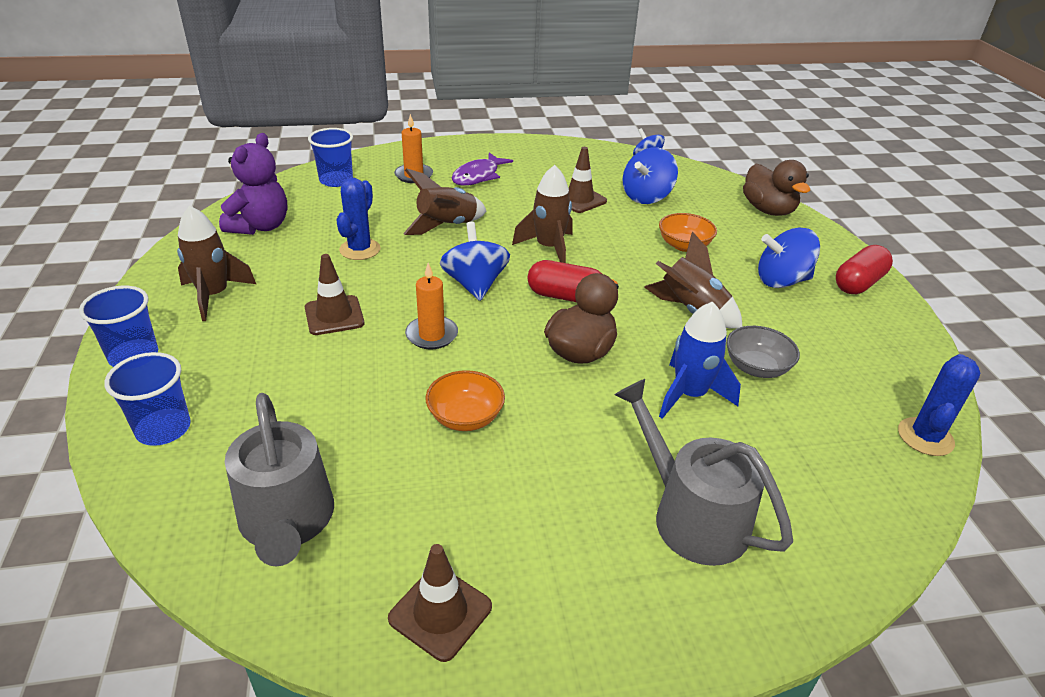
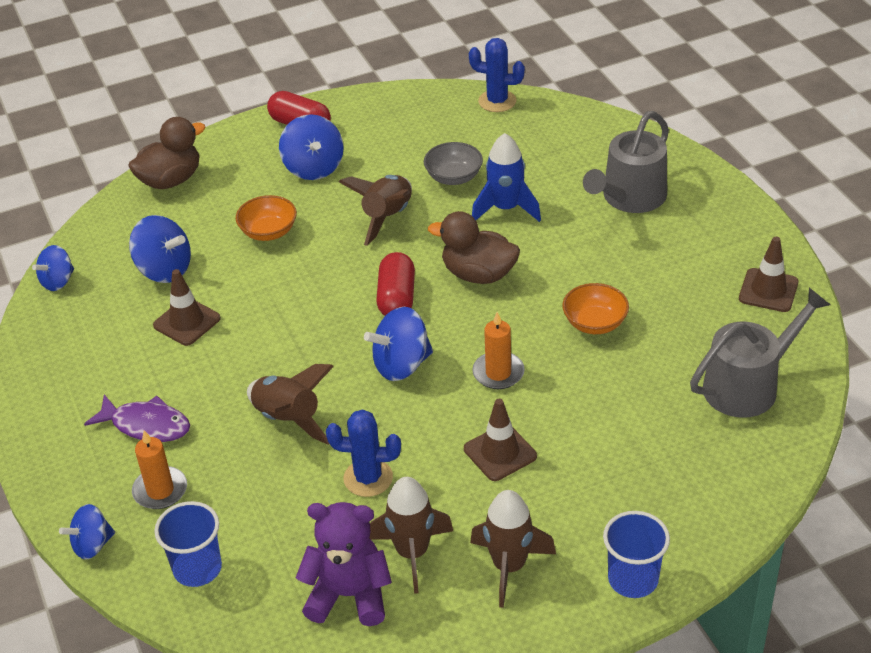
camera: 100 degrees left, 5 degrees up
(163, 429) = (707, 502): blue cup -> none
(386, 153) = (92, 545): none -> blue spinning top
(549, 248) = (309, 326): brown rocket -> brown rocket (412, 553)

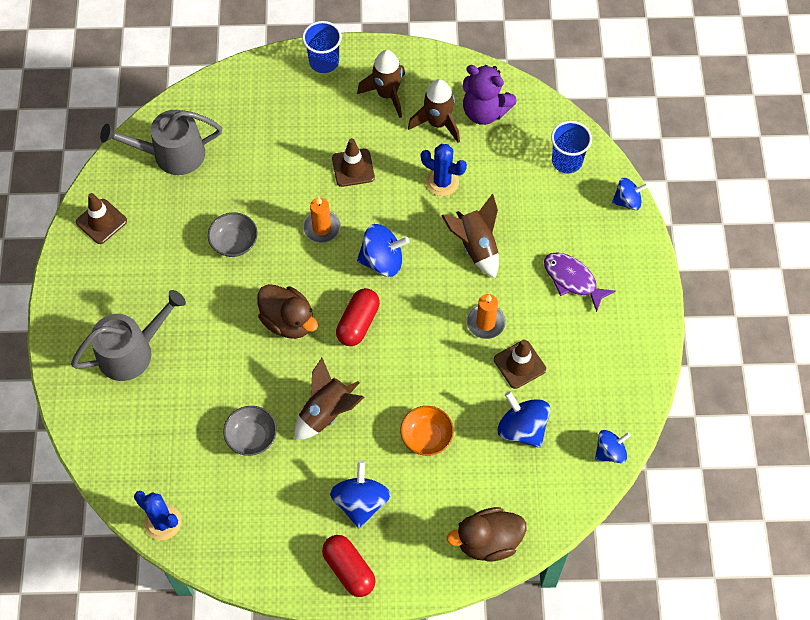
camera: 160 degrees left, 20 degrees up
(160, 490) = (576, 224): orange candle -> orange candle (485, 322)
(506, 208) = (231, 381): blue rocket -> none
(595, 323) = (234, 242): orange bowl -> grey bowl

